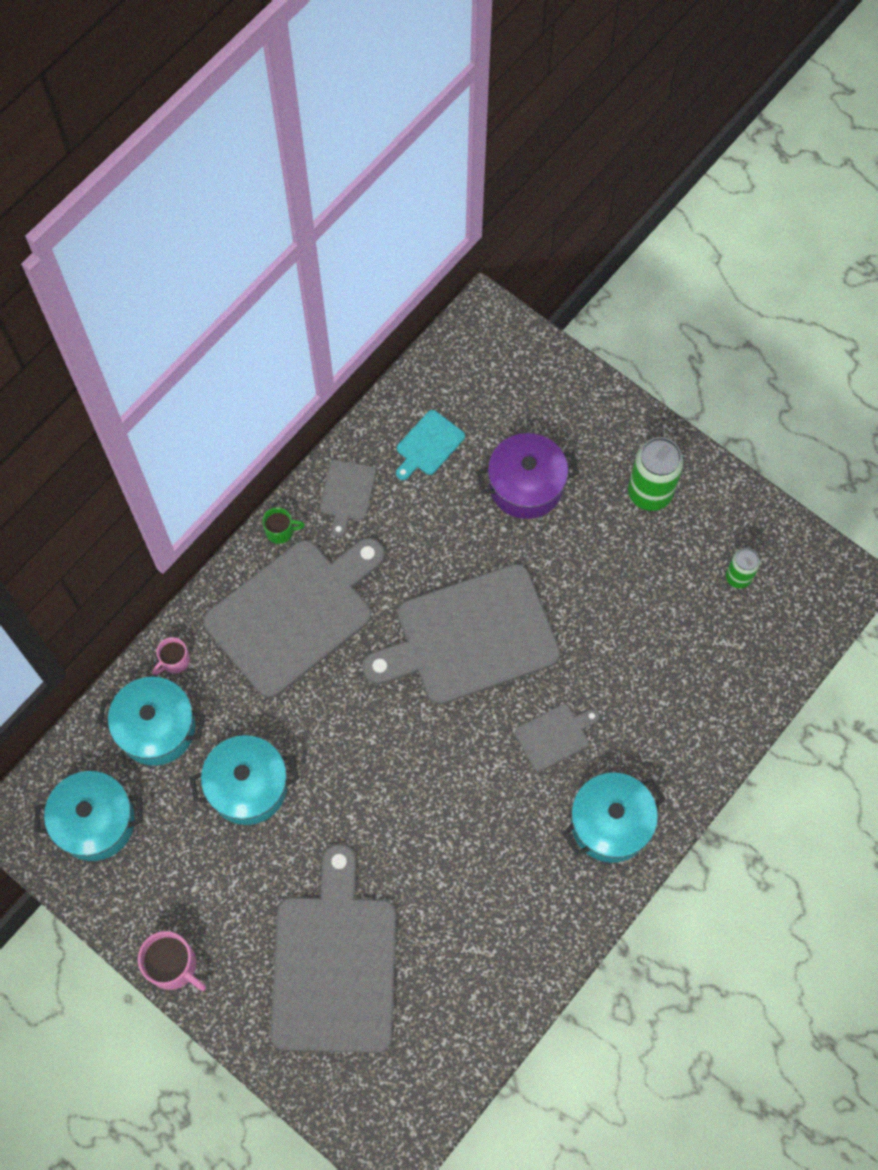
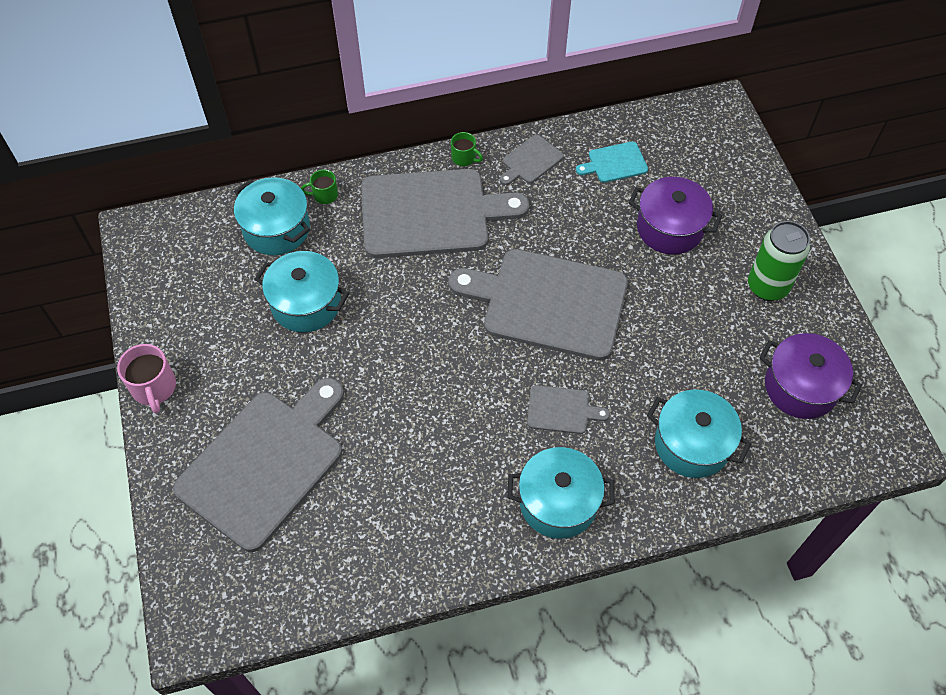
camera: 35 degrees right, 10 degrees down
(95, 822) = (185, 262): turquoise pot -> turquoise pot (692, 444)
(174, 661) = (324, 195): pink mug -> green mug
(738, 577) = (800, 387): green can -> purple pot

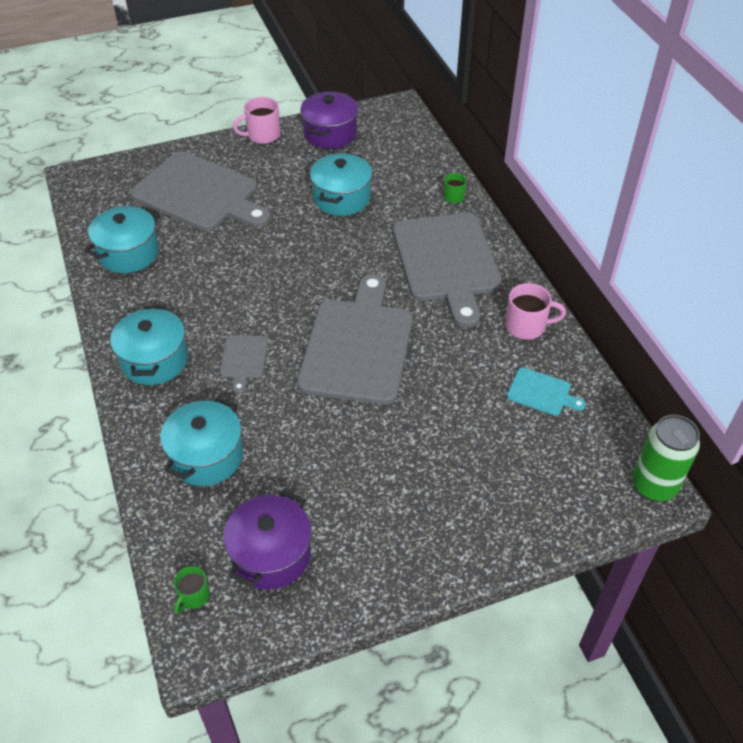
camera: 85 degrees right, 10 degrees down
(276, 229) = (412, 174): turquoise pot -> turquoise pot (128, 253)
(464, 158) = (517, 278): green mug -> green mug (193, 596)
(530, 161) = (526, 326): grey cutting board -> pink mug
(615, 163) = (541, 393): turquoise cutting board -> turquoise cutting board turned 135 degrees clockwise
(669, 228) = (463, 440): purple pot -> purple pot (330, 133)
(767, 286) = (399, 529): green can -> green can (654, 486)

